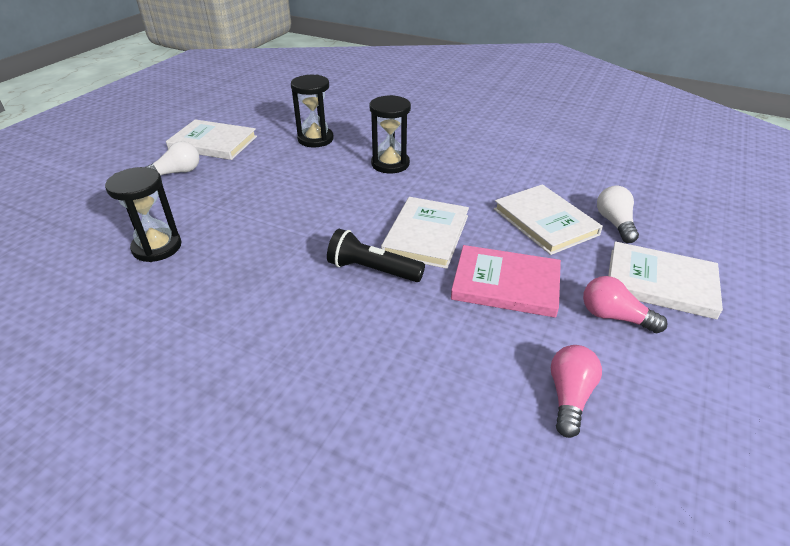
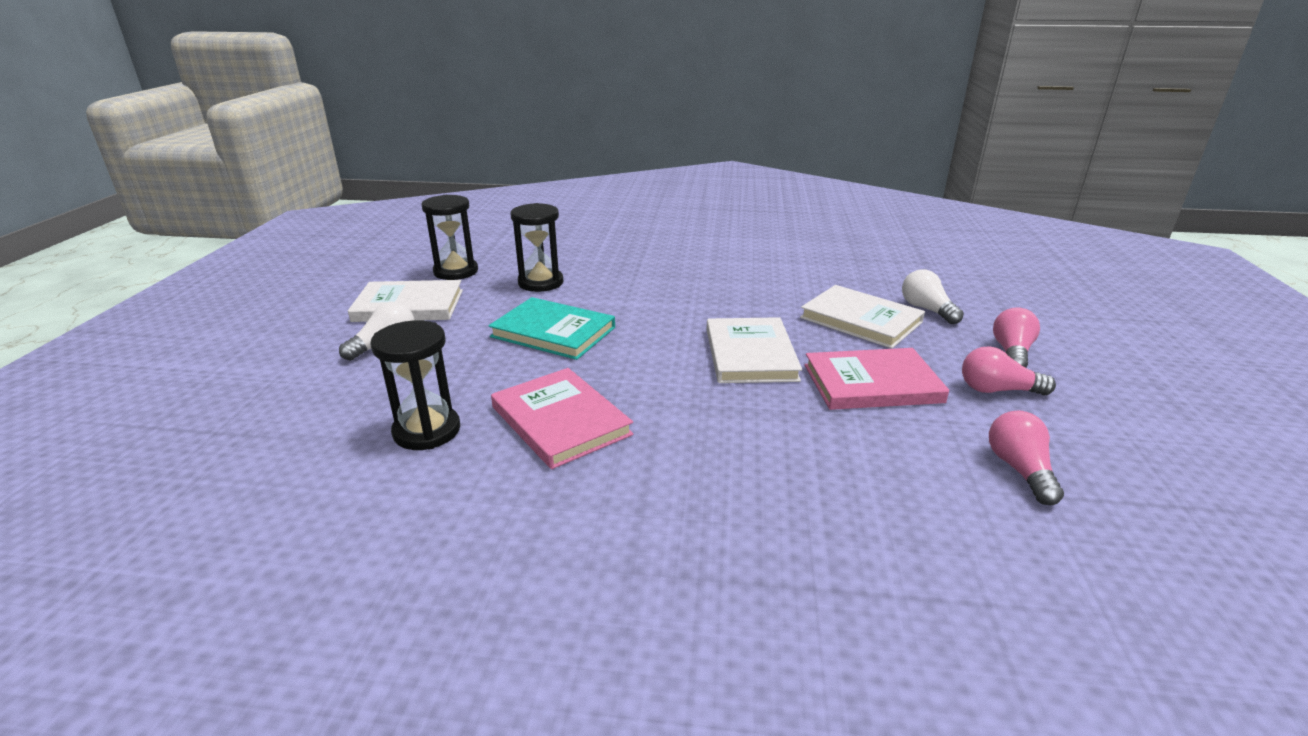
camera: 20 degrees left, 10 degrees down
(246, 260) = (560, 421): none -> pink book
(294, 184) = (553, 332): none -> turquoise book
(372, 270) = (721, 399): black flashlight -> none
(390, 164) = (651, 294): black hourglass -> black hourglass (456, 271)
(660, 283) = (1011, 352): white book -> pink light bulb

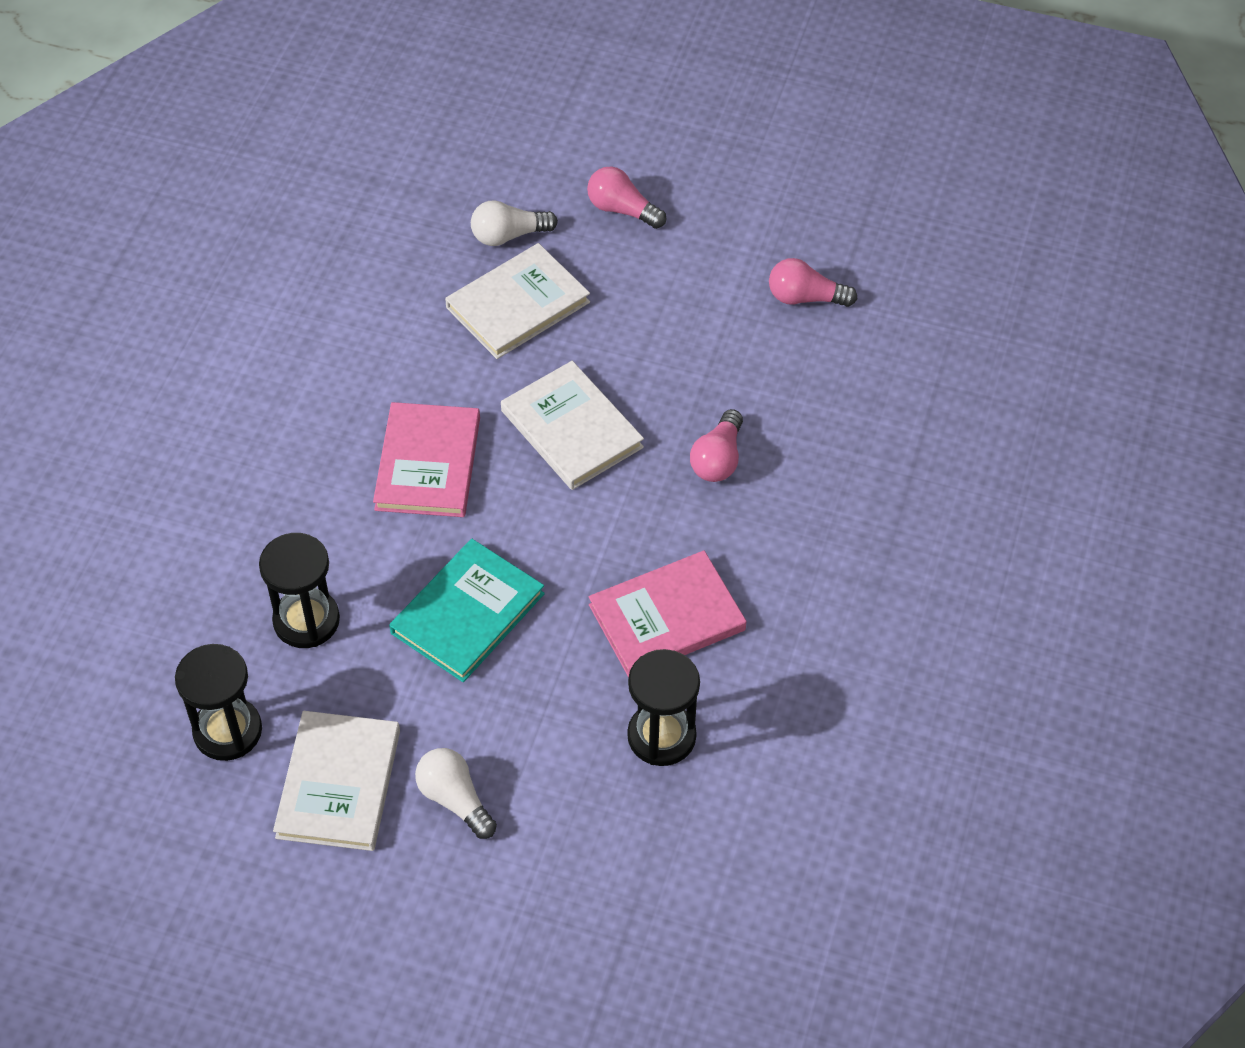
camera: 80 degrees left, 25 degrees up
(750, 354) = (571, 429): white book -> white book turned 45 degrees clockwise
(872, 383) = (655, 345): pink book -> pink book (428, 463)
(997, 390) = (687, 254): pink light bulb -> pink light bulb (718, 459)

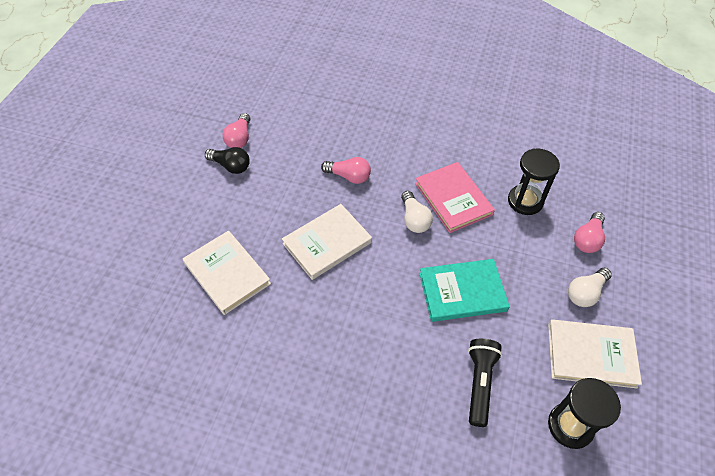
camera: 90 degrees left, 0 degrees up
(306, 620) = (479, 383): black hourglass -> black flashlight
(428, 463) = (353, 319): pink book -> none
(467, 613) = (462, 292): turquoise book -> turquoise book turned 45 degrees counterclockwise
(508, 235) = (166, 280): white light bulb -> white light bulb (414, 219)
(622, 210) = (157, 220): pink light bulb -> pink light bulb (587, 239)
(738, 291) = (231, 166): none -> black light bulb

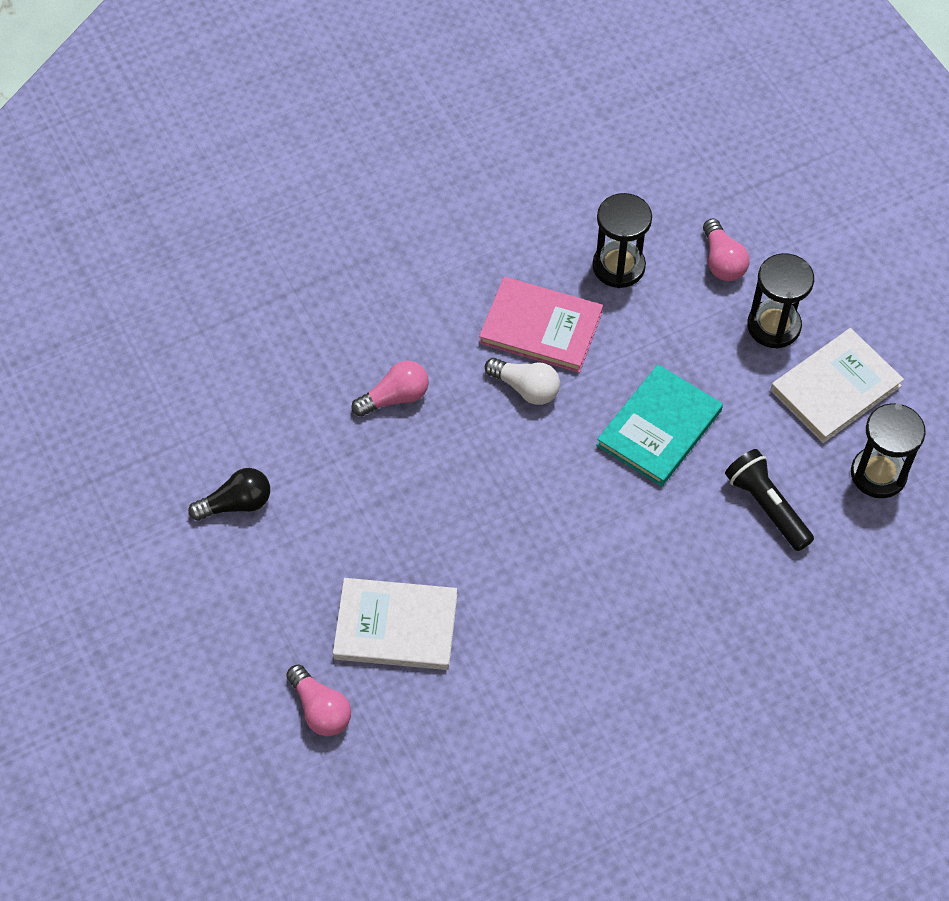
camera: 45 degrees left, 5 degrees up
(239, 138) = (201, 460): pink light bulb -> pink light bulb (320, 709)
(327, 243) = (463, 497): white book -> none
(585, 293) = (773, 326): white light bulb -> black hourglass

